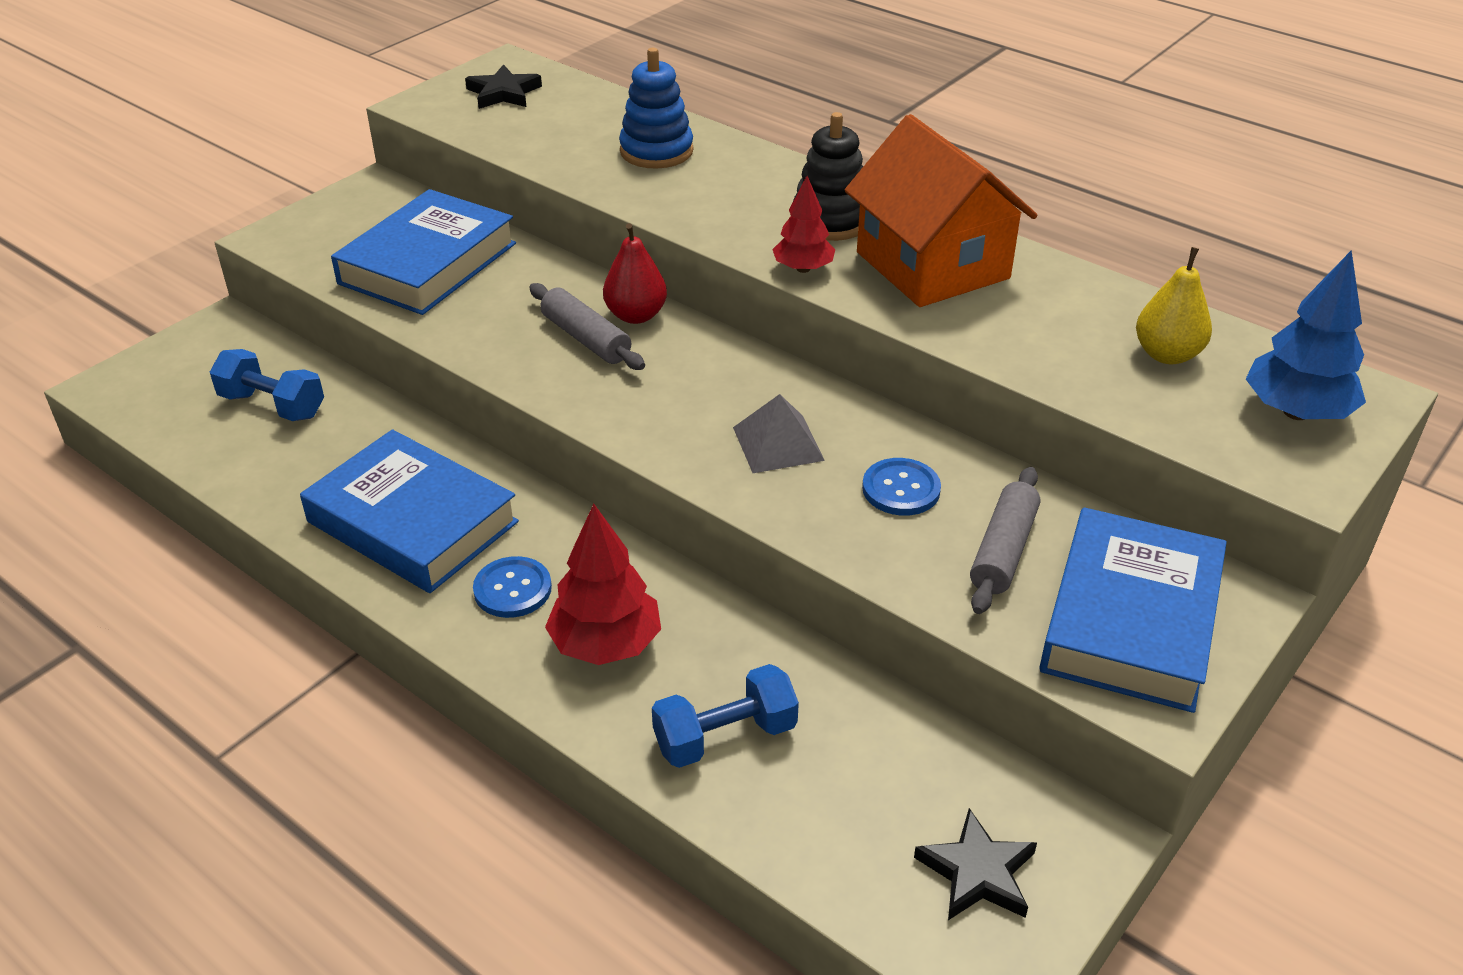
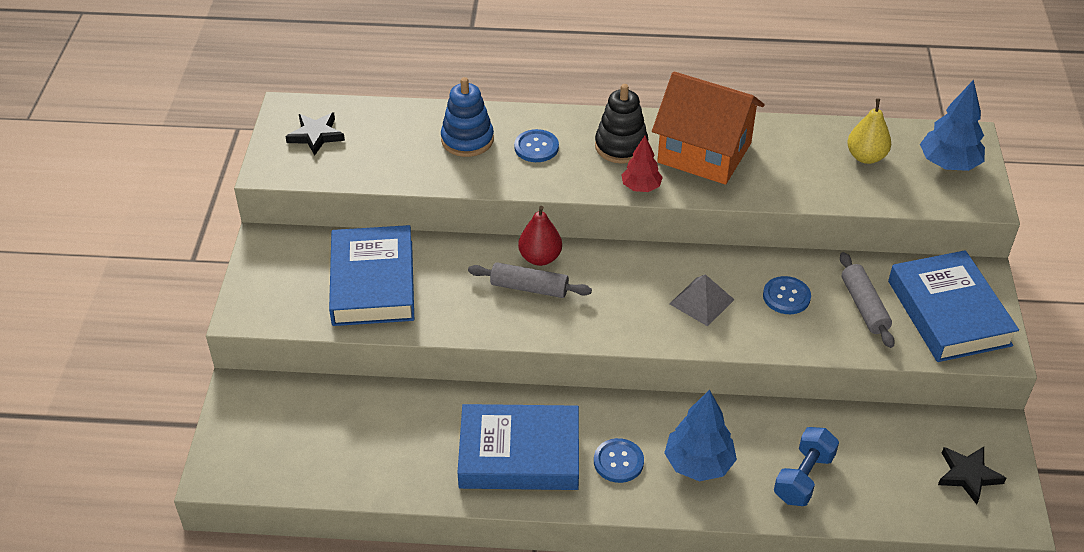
camera: 35 degrees left, 5 degrees up
(272, 405) = (345, 428): blue dumbbell -> none
(606, 644) = (698, 464): red tree -> blue tree
(726, 185) = (536, 147): none -> blue button

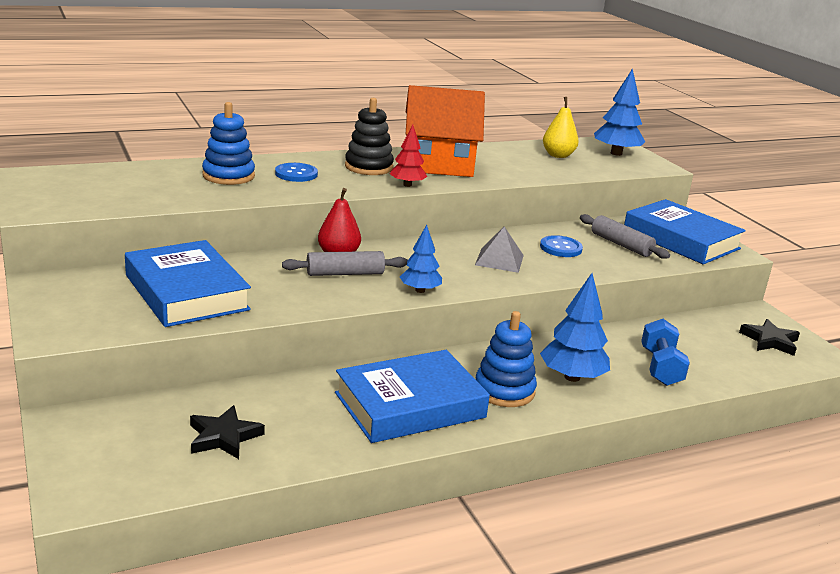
camera: 30 degrees left, 20 degrees down
(316, 135) = (71, 187): black star -> black star (223, 437)
(586, 330) = (420, 290): none -> blue tree
(618, 461) = (504, 390): blue button -> blue stacking toy

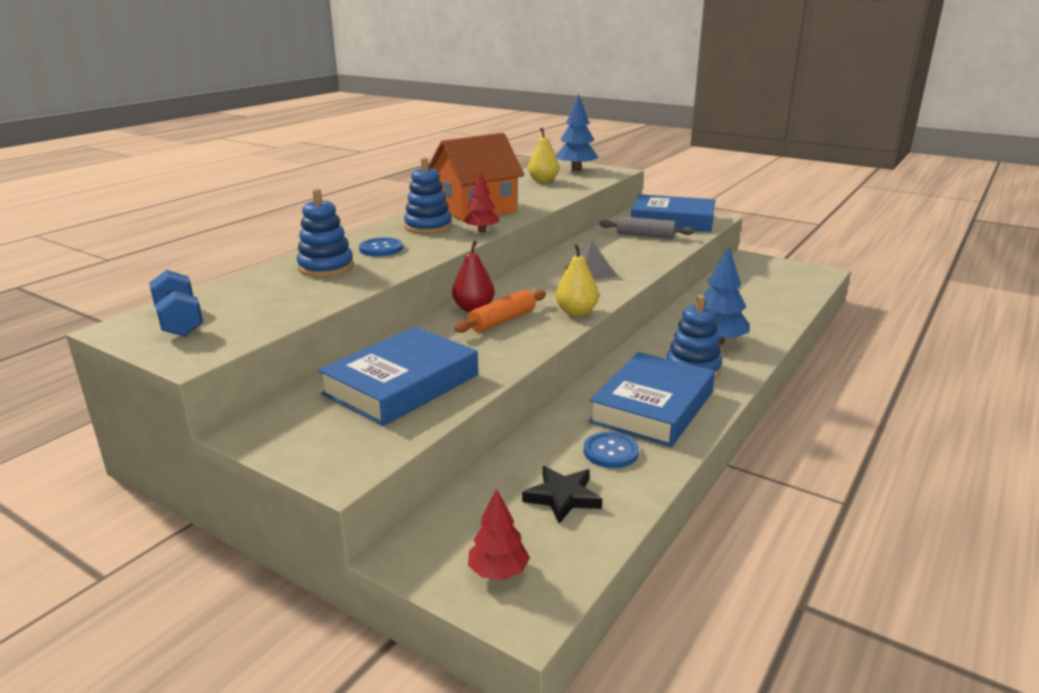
camera: 30 degrees left, 0 degrees up
(101, 462) = (498, 572): none -> red tree
(186, 292) = (401, 384): blue book -> blue book turned 75 degrees counterclockwise
(345, 273) = (502, 320): grey rolling pin -> orange rolling pin
(369, 167) = (428, 227): black stacking toy -> blue stacking toy
(420, 290) = (576, 312): blue tree -> yellow pear
(560, 248) = (614, 250): blue button -> blue button (611, 452)
(660, 367) = (753, 313): blue dumbbell -> blue dumbbell (179, 322)
(770, 341) = (781, 273): black star -> none

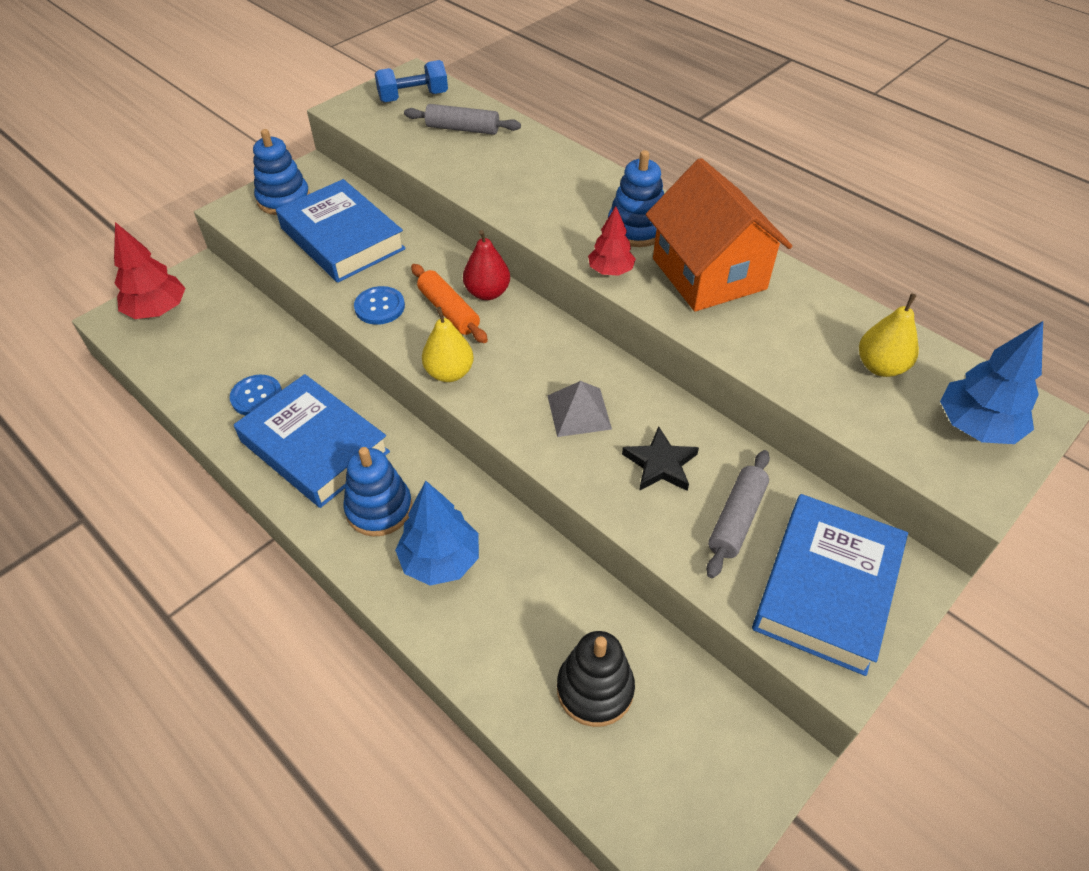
camera: 100 degrees right, 25 degrees up
(263, 291) = (462, 129): none -> grey rolling pin
(326, 267) = (513, 159): blue stacking toy -> blue stacking toy (284, 199)
(381, 249) = (562, 192): blue button -> blue button (379, 307)
(498, 572) = (157, 311): red tree -> red tree, size x1.58
(562, 497) = (214, 354): black star -> black star (660, 464)
(758, 293) = (595, 689): none -> black stacking toy

